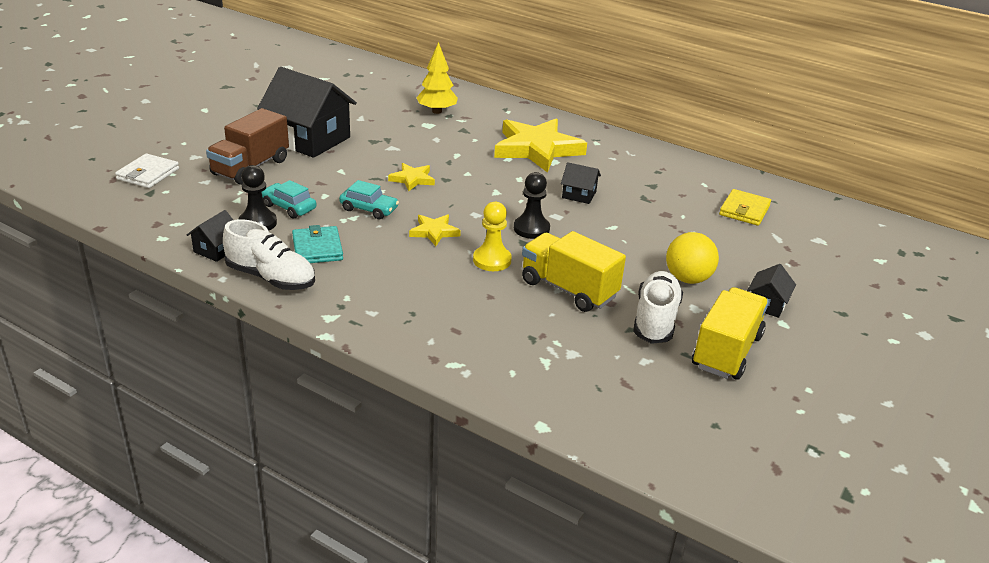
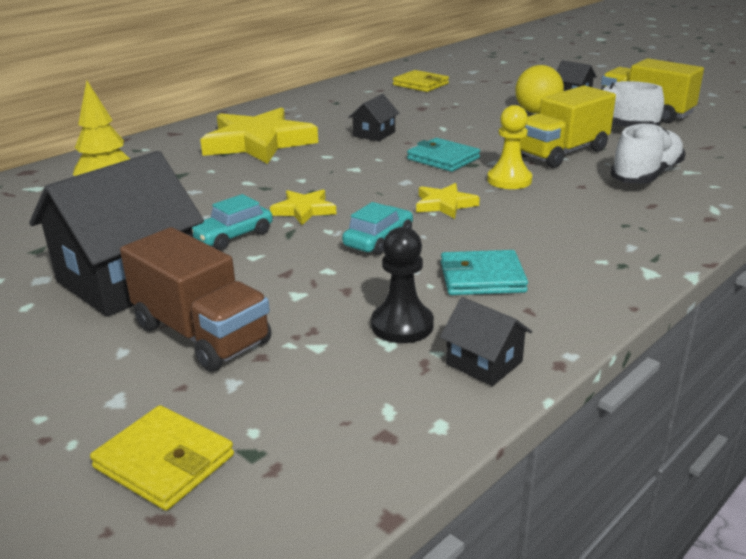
camera: 75 degrees left, 5 degrees down
(148, 174) = (164, 461): white wallet -> yellow wallet
(271, 278) = (564, 313): white shoe -> white shoe (646, 175)
(289, 207) = (357, 298): turquoise car -> turquoise car (233, 236)
(531, 229) = (443, 158): black pawn -> turquoise wallet

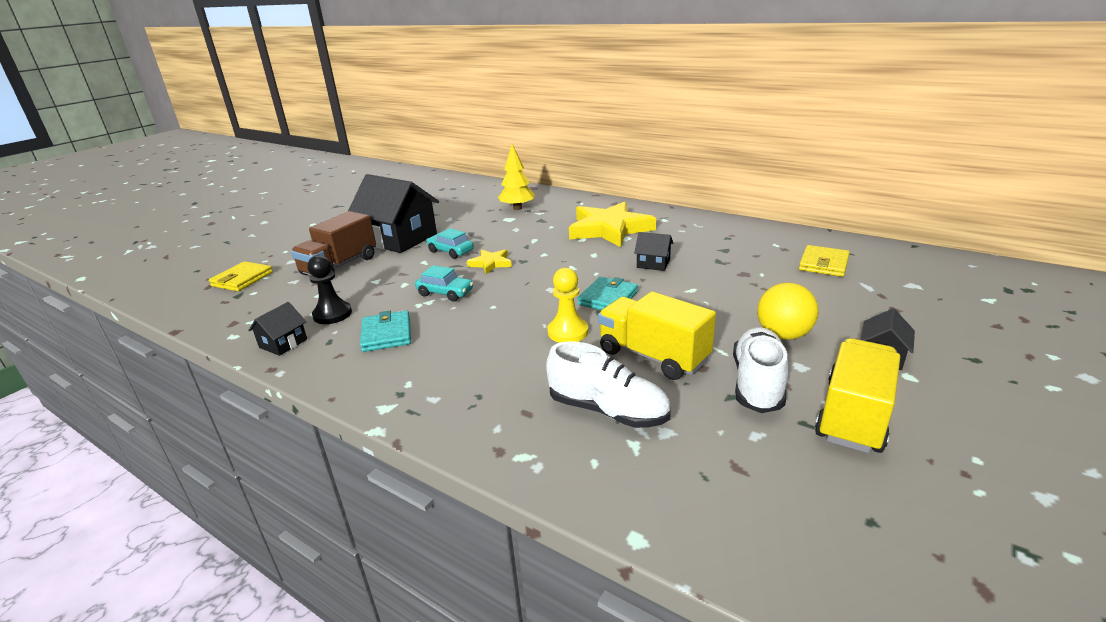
camera: 80 degrees right, 0 degrees up
(444, 204) = (508, 309): yellow star -> none

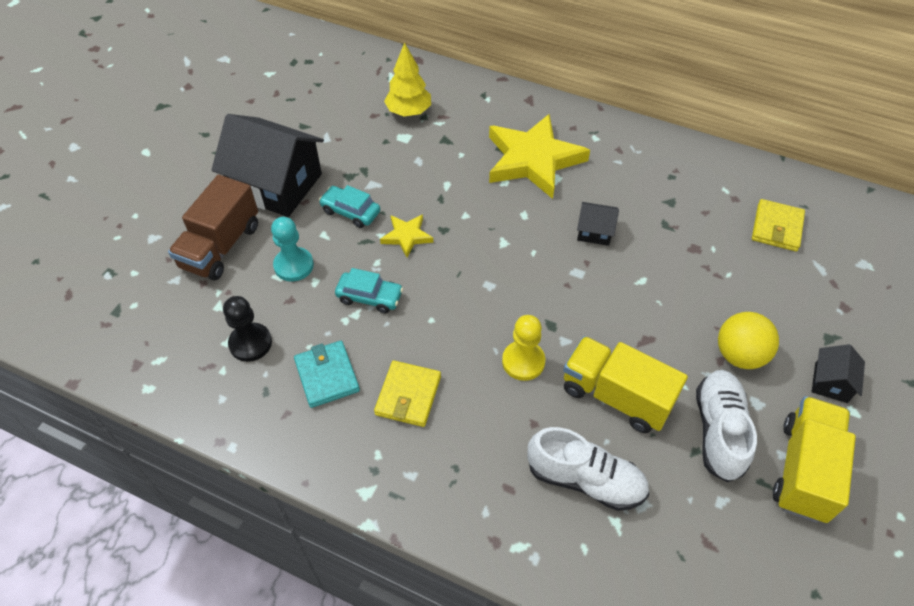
camera: 10 degrees left, 25 degrees up
(242, 279) = (106, 278): yellow wallet -> yellow wallet (408, 395)
(283, 343) = (214, 398): black house -> none
(391, 276) = (294, 265): none -> turquoise pawn
(608, 298) = (555, 299): turquoise wallet -> none

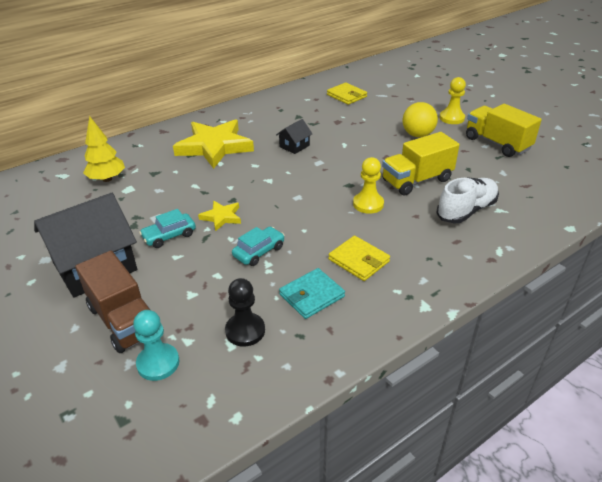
camera: 60 degrees left, 15 degrees down
(294, 265) = (190, 282): turquoise pawn -> turquoise pawn (158, 363)
(327, 376) = (311, 295): turquoise wallet -> turquoise wallet turned 45 degrees counterclockwise
(719, 431) = (460, 157): white shoe -> none
(831, 382) = (451, 118): black house -> yellow pawn

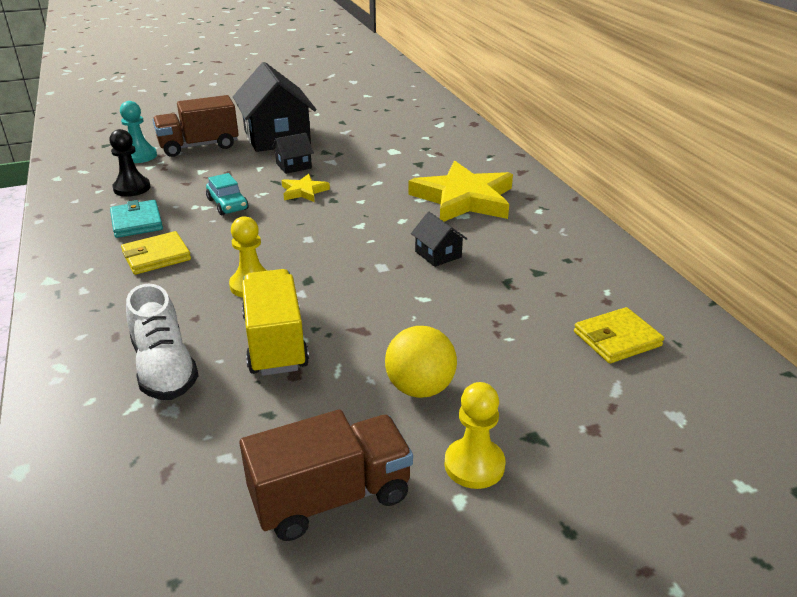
camera: 105 degrees right, 5 degrees down
(107, 179) = (420, 142): yellow tree -> none
(169, 236) = (294, 166): turquoise car -> black house
(497, 143) = (331, 497): yellow truck -> brown truck

